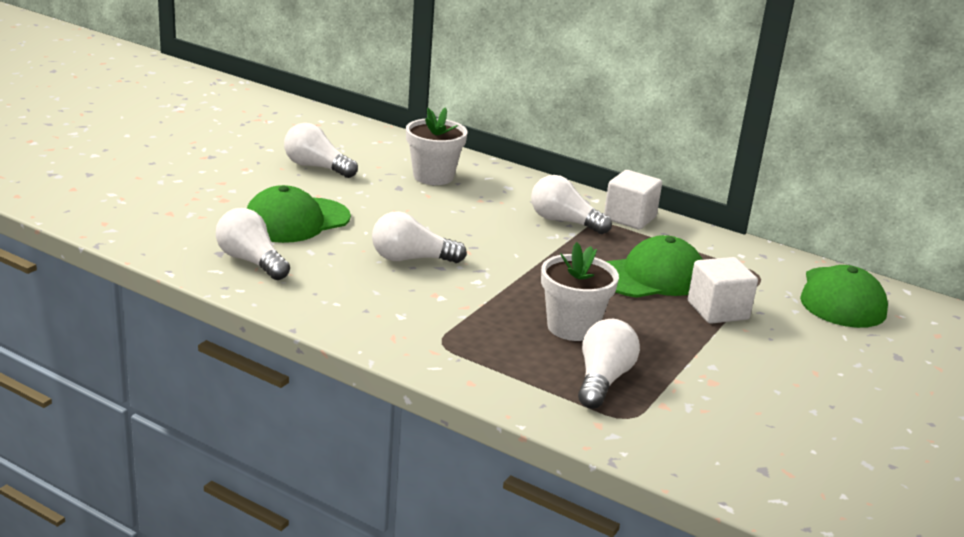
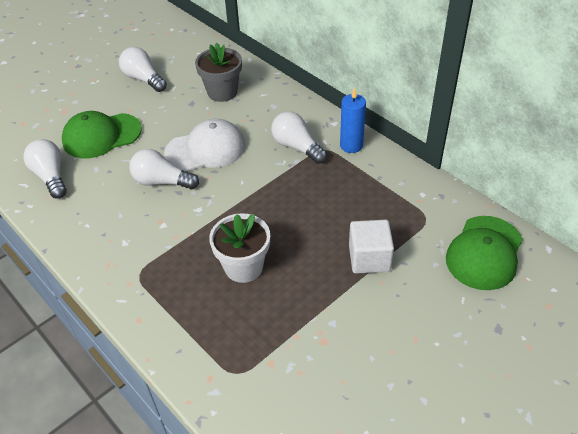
camera: 20 degrees right, 20 degrees up
(433, 176) = (222, 92): white flower pot -> grey flower pot
(448, 228) = (205, 149): none -> white cap
(602, 380) = (237, 328): white light bulb -> none
(630, 218) = (351, 145): white cube -> blue candle
(651, 277) = (334, 214): green cap -> none

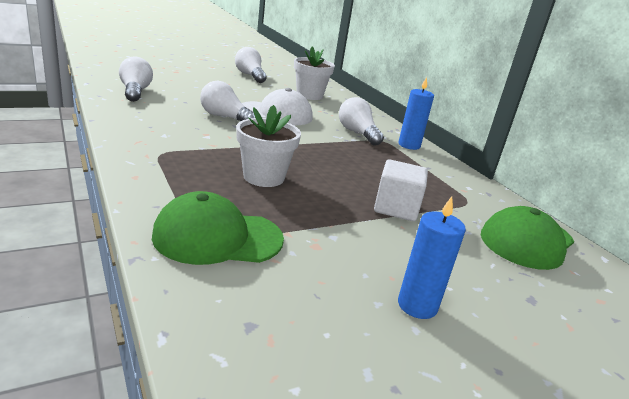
camera: 10 degrees right, 20 degrees down
(101, 136) = (194, 87): green cap -> green cap (217, 237)
(222, 92) = (309, 95): grey flower pot -> white flower pot
(418, 375) = (417, 305): none -> blue candle

